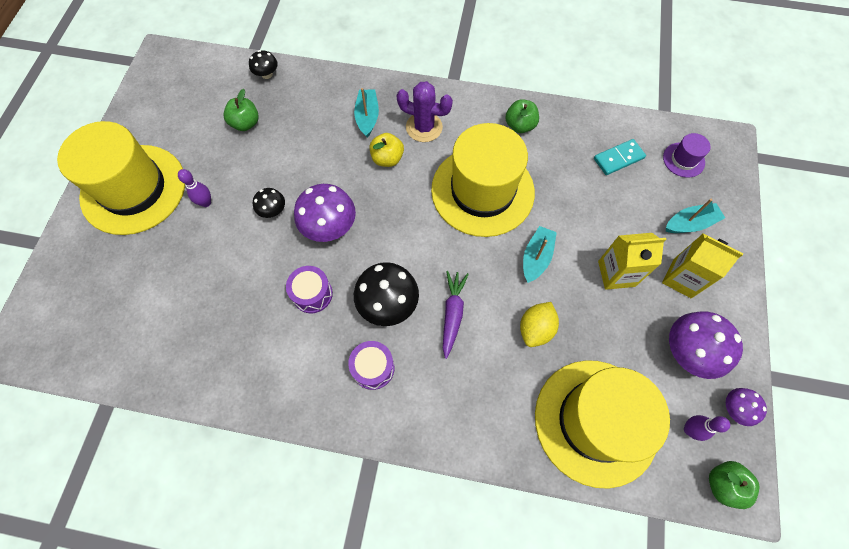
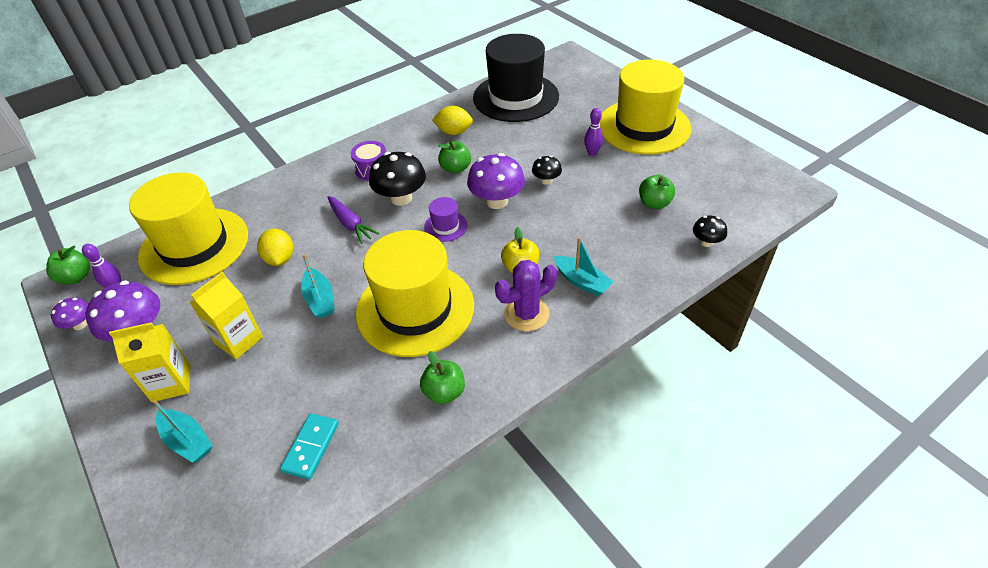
camera: 135 degrees right, 20 degrees down
(148, 336) = (516, 97): none -> black hat
(256, 345) = (454, 132): none -> yellow lemon
(312, 294) = (455, 168): purple drum -> green apple
(683, 160) = (232, 512): purple hat -> purple hat (445, 226)
(690, 224) = (187, 441): turquoise boat -> turquoise boat turned 75 degrees counterclockwise

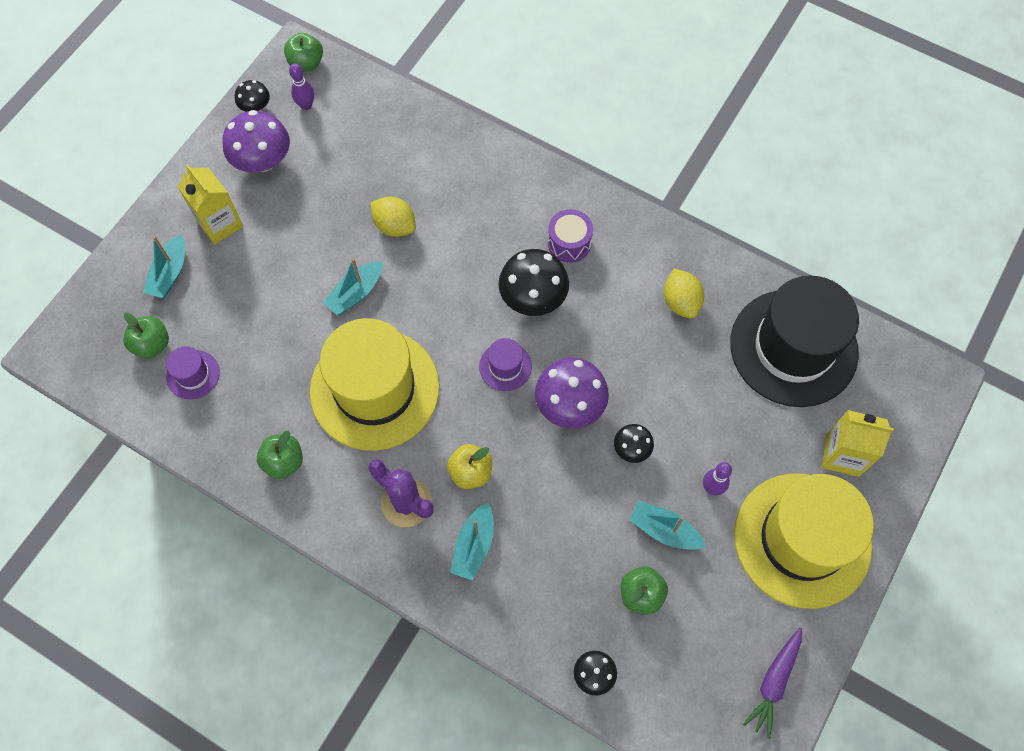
camera: 65 degrees right, 20 degrees up
(80, 324) = (255, 107): purple mushroom -> black mushroom
(194, 245) = (383, 136): yellow hat -> none
(239, 340) = (282, 250): yellow carton -> yellow carton (842, 455)
(280, 259) = (395, 226): yellow lemon -> yellow lemon turned 75 degrees clockwise
(311, 447) = (193, 374): turquoise domino -> purple hat
(350, 224) = (470, 266): purple carrot -> purple carrot (774, 682)
(455, 168) = (610, 334): green apple -> green apple (152, 344)
(612, 181) = (664, 530): none -> turquoise boat

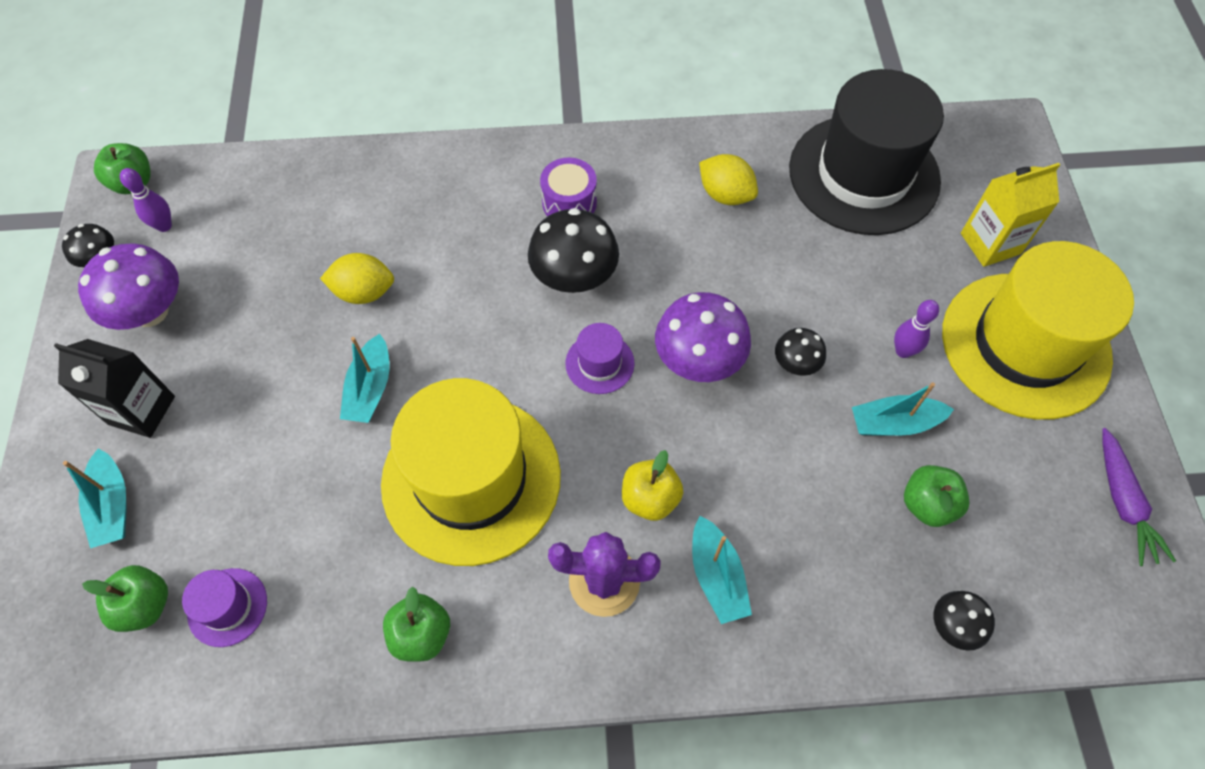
camera: 35 degrees left, 5 degrees down
(220, 223) = (142, 410): yellow carton -> black carton

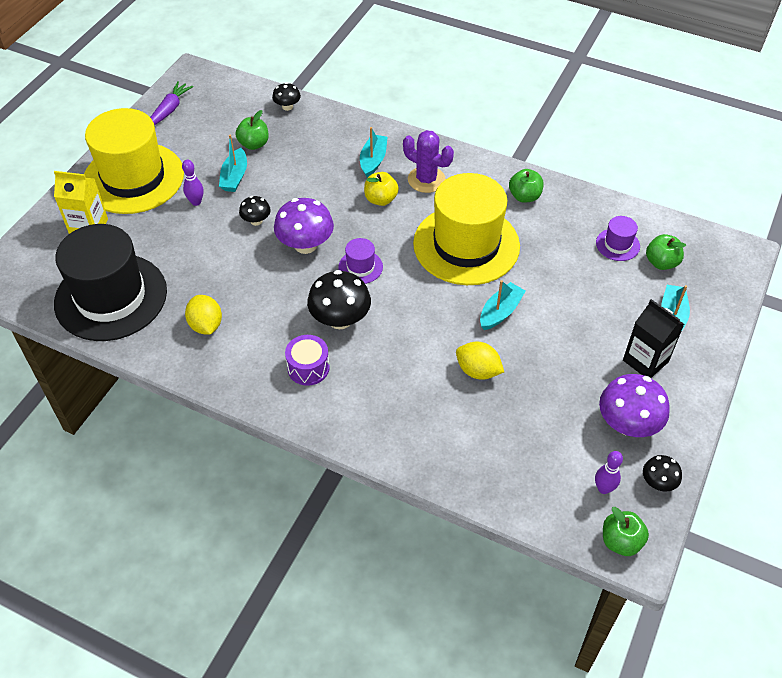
camera: 150 degrees left, 10 degrees down
(894, 423) = (235, 177): turquoise boat -> turquoise boat turned 75 degrees clockwise

